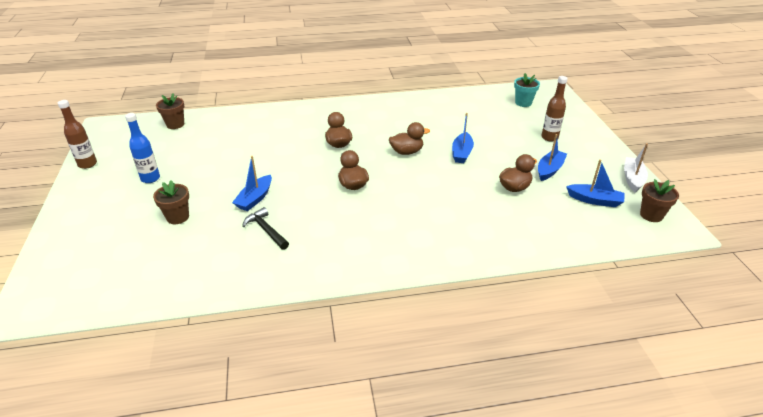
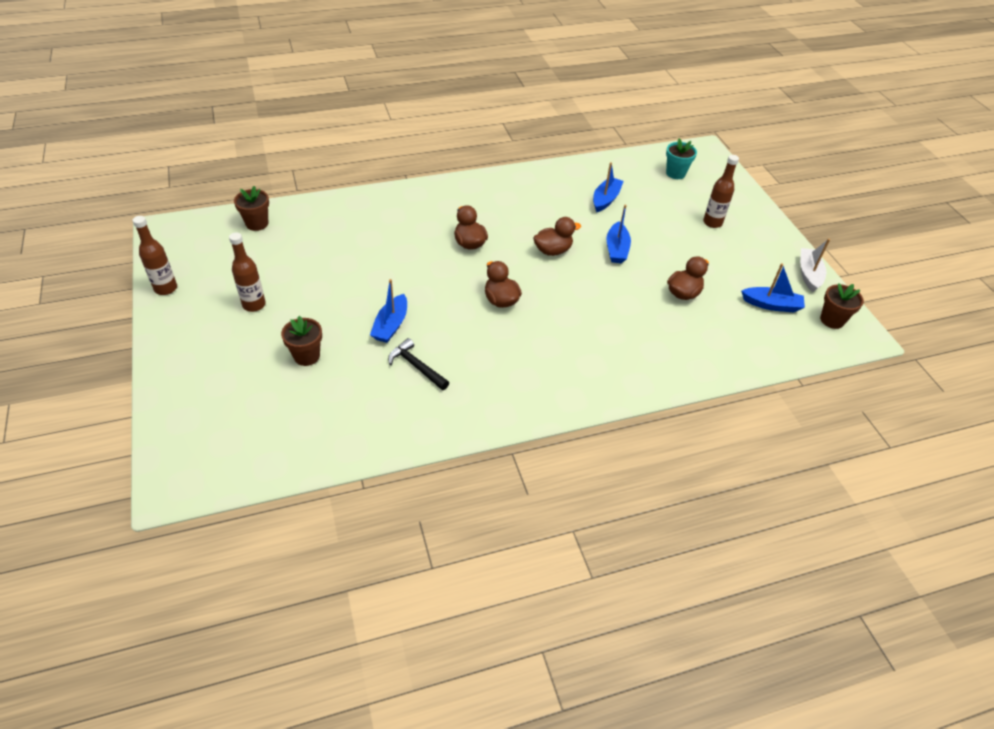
camera: 10 degrees left, 10 degrees up
(150, 178) = (254, 305): blue bottle -> brown bottle
(549, 170) = (718, 267): blue boat -> blue boat (605, 199)

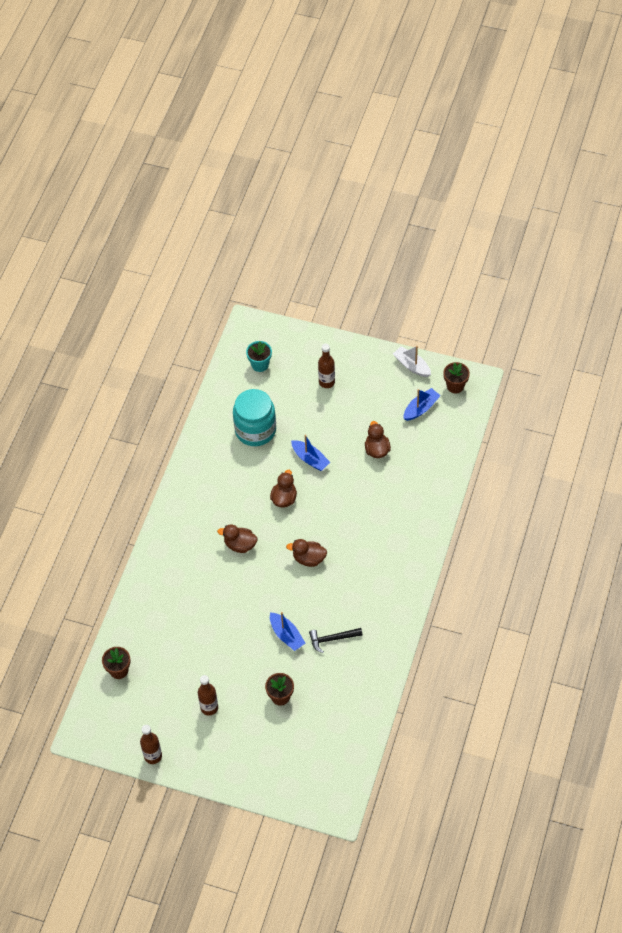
camera: 50 degrees left, 10 degrees up
(605, 199) = (255, 430): blue boat -> turquoise jar

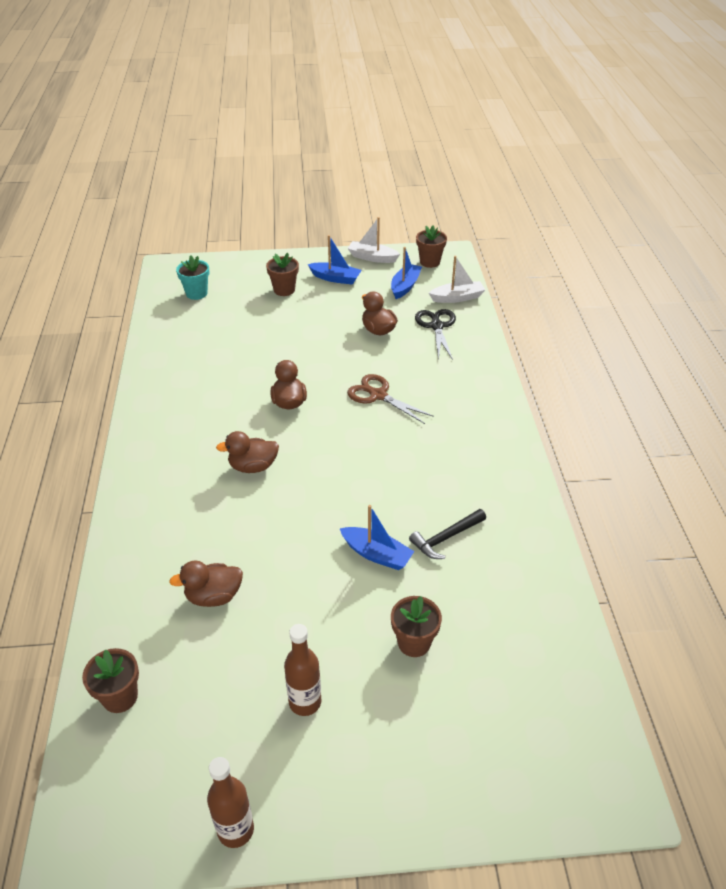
camera: 25 degrees left, 15 degrees down
(255, 430) = (218, 348): turquoise jar -> none
(309, 559) = (357, 455): brown duck -> brown duck (213, 596)
(310, 459) = (302, 357): blue boat -> blue boat (335, 278)
(326, 382) = (284, 290): brown bottle -> brown flower pot
(346, 512) = (377, 395): none -> brown scissors
(422, 459) = (436, 326): none -> black scissors
(454, 434) = (457, 298): none -> white boat

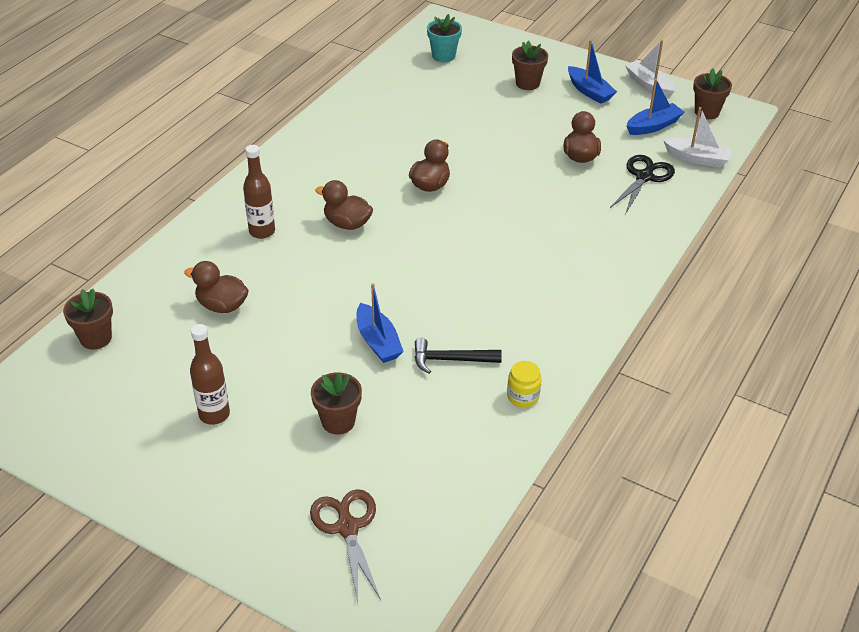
camera: 35 degrees right, 0 degrees up
(235, 830) = (89, 465): brown bottle -> brown bottle (262, 231)
(377, 395) = (517, 214): brown scissors -> brown scissors (347, 526)
(525, 537) = (523, 396): none -> yellow jar

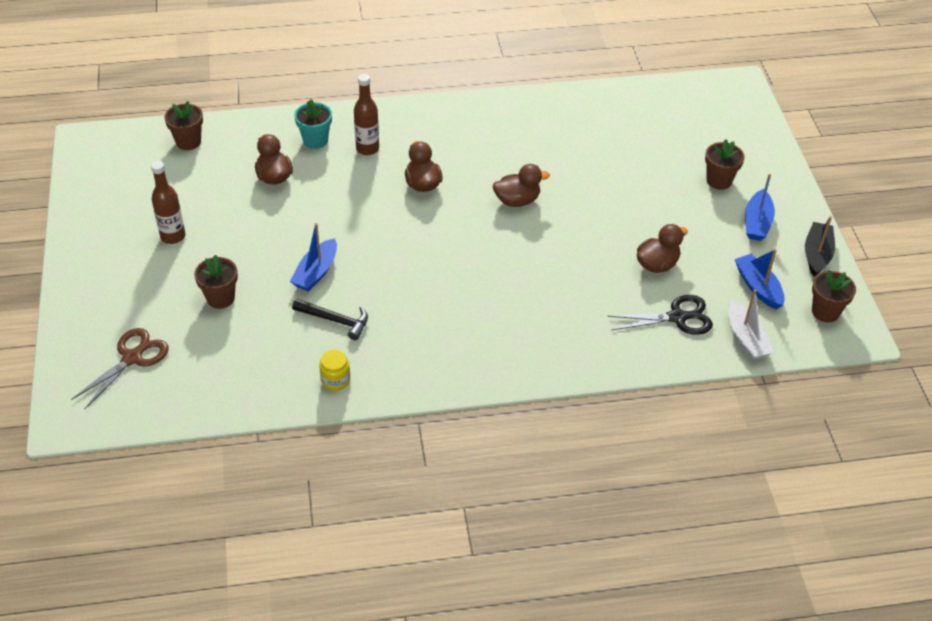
camera: 50 degrees right, 5 degrees up
(443, 56) = (692, 114): turquoise flower pot -> turquoise flower pot (315, 140)
(450, 360) = (335, 320): black hammer -> black hammer turned 150 degrees clockwise
(649, 85) = (817, 254): white boat -> black boat
(653, 126) = (758, 287): blue boat -> blue boat turned 135 degrees counterclockwise

